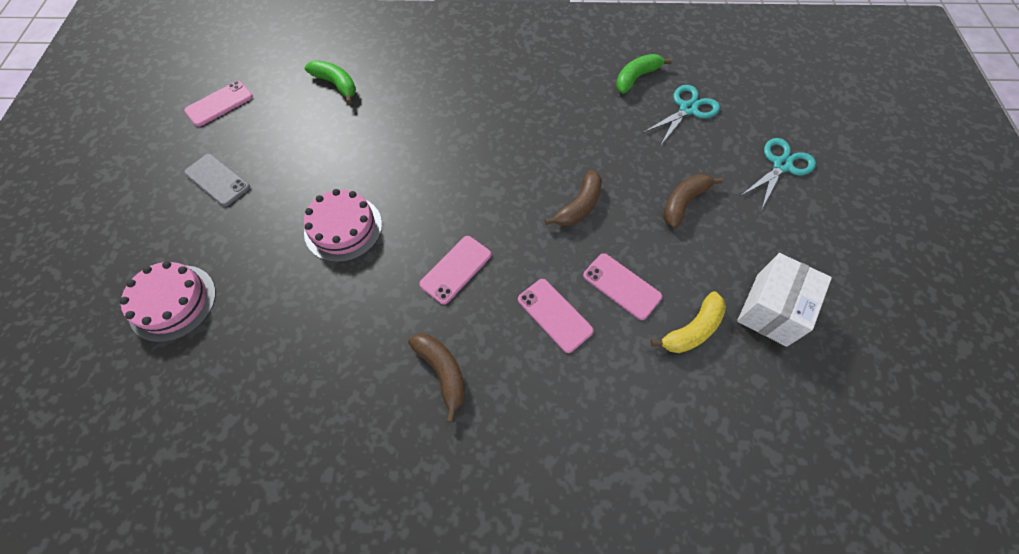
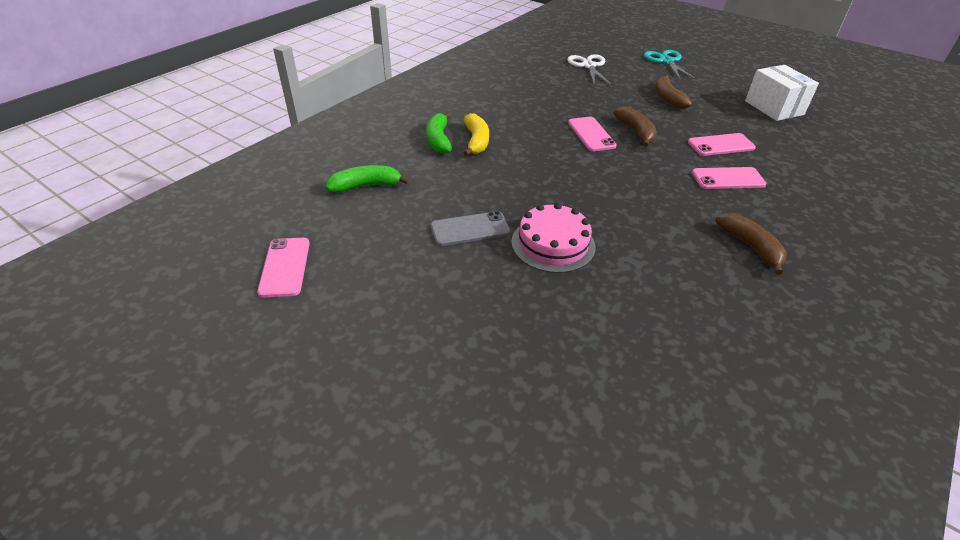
camera: 55 degrees left, 20 degrees down
(172, 302) = (546, 397): pink cake -> none
(217, 180) = (400, 305): grey phone -> grey phone (470, 229)
(442, 372) = (750, 247): brown banana -> brown banana turned 60 degrees clockwise
(456, 269) = (651, 203): pink phone -> pink phone (591, 134)
(636, 78) = (539, 69): green banana -> green banana (438, 140)
(688, 109) = (589, 66): turquoise scissors -> white scissors
(692, 330) = (773, 136): yellow banana -> yellow banana (476, 141)

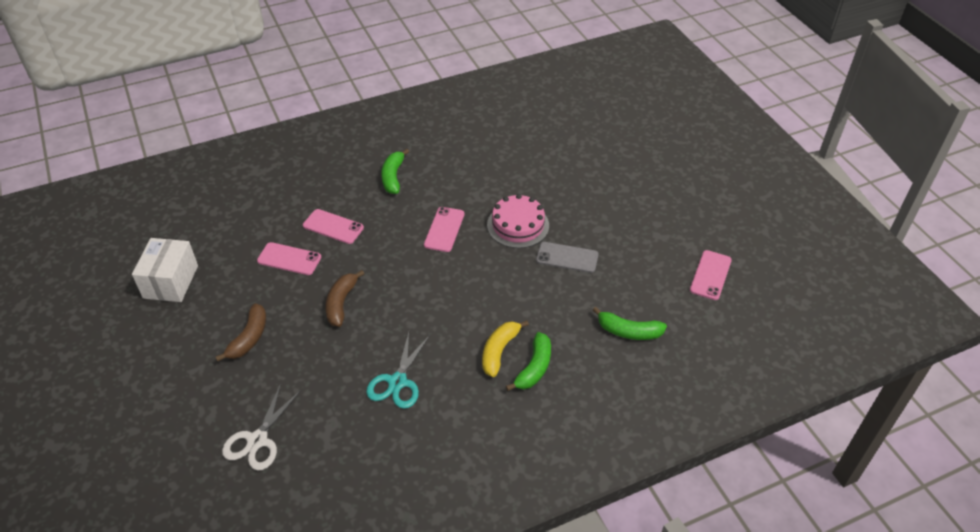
camera: 150 degrees left, 5 degrees up
(591, 134) = (384, 317): pink phone -> pink phone (444, 229)
(666, 61) = (154, 409): turquoise scissors -> turquoise scissors (397, 382)
(750, 247) = (393, 177): brown banana -> green banana

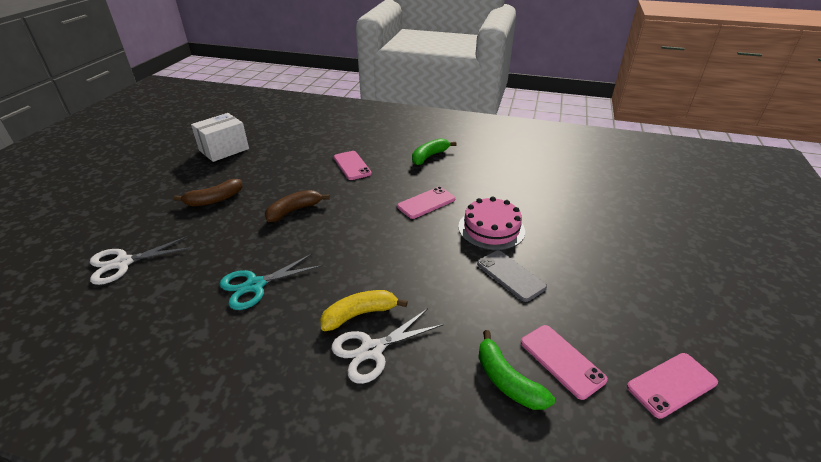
camera: 40 degrees right, 10 degrees down
(289, 259) = (301, 170): pink phone -> pink phone (561, 360)
(534, 368) = (372, 350): green banana -> white scissors

